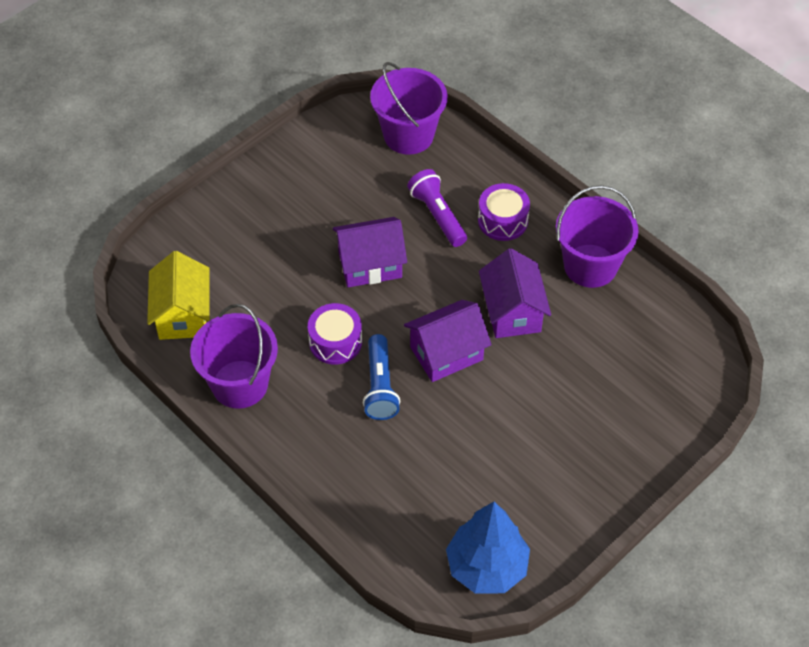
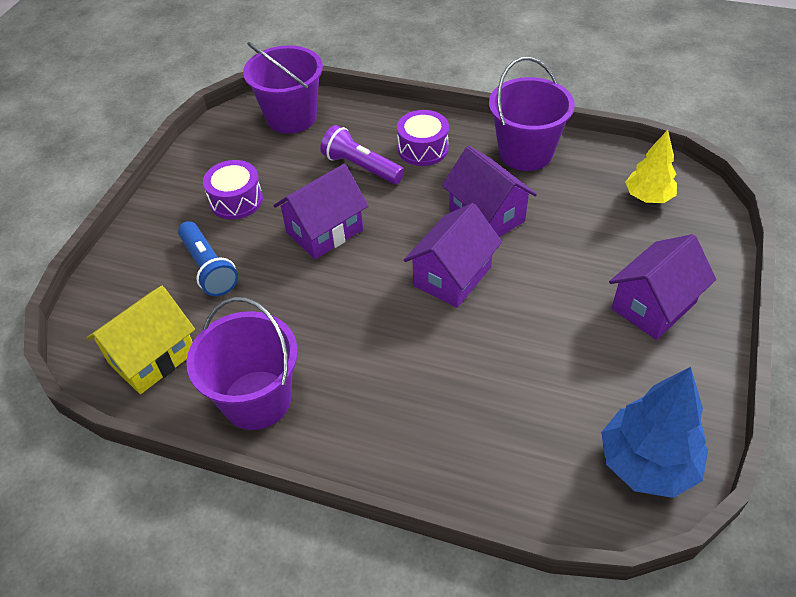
camera: 25 degrees left, 5 degrees down
(183, 315) = (152, 357): yellow house -> yellow house turned 75 degrees clockwise
(335, 342) = (335, 313): purple drum -> purple drum (236, 200)
(380, 386) = (408, 334): blue flashlight -> blue flashlight (208, 268)
(589, 455) = (653, 306): none -> purple house
(665, 359) = (648, 197): none -> yellow tree

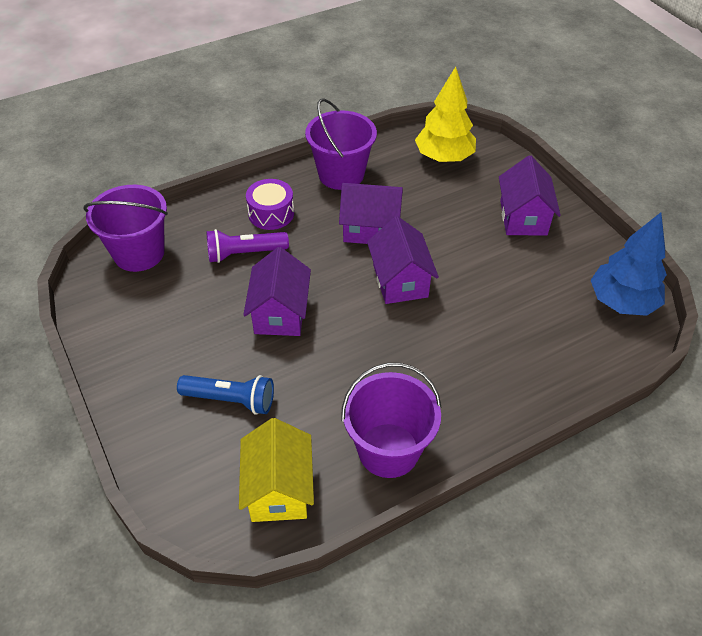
camera: 50 degrees left, 0 degrees up
(236, 200) = (182, 340): purple drum -> none
(648, 197) = (444, 157): yellow tree -> yellow tree, size x1.55

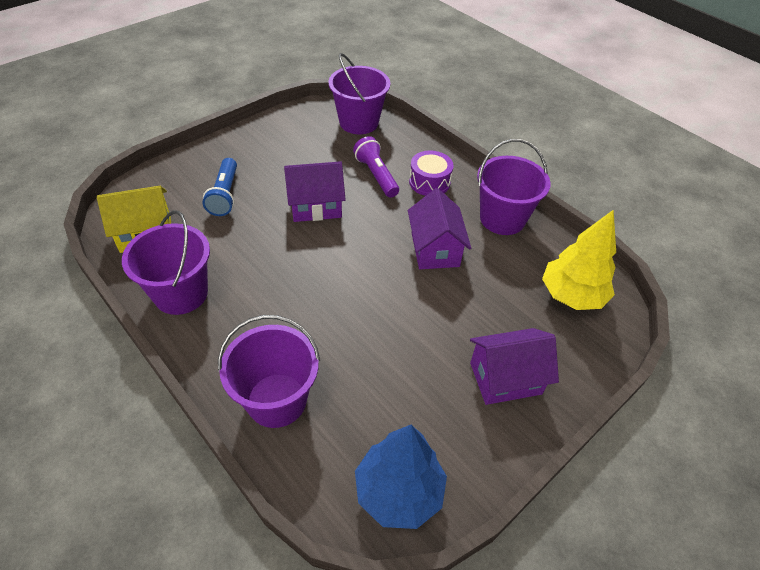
camera: 75 degrees right, 0 degrees up
(400, 281) = (374, 279): purple house -> none
(534, 373) = (277, 400): none -> purple bucket

